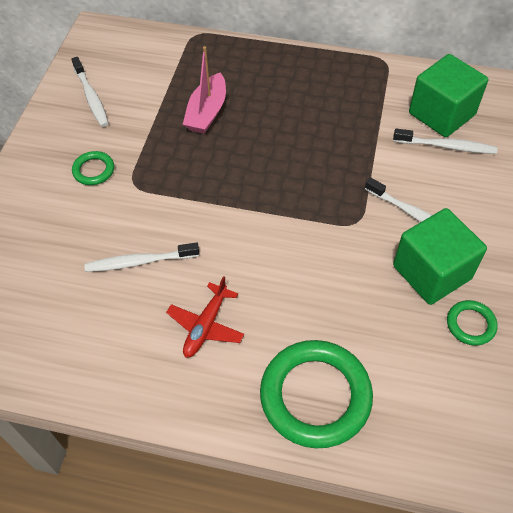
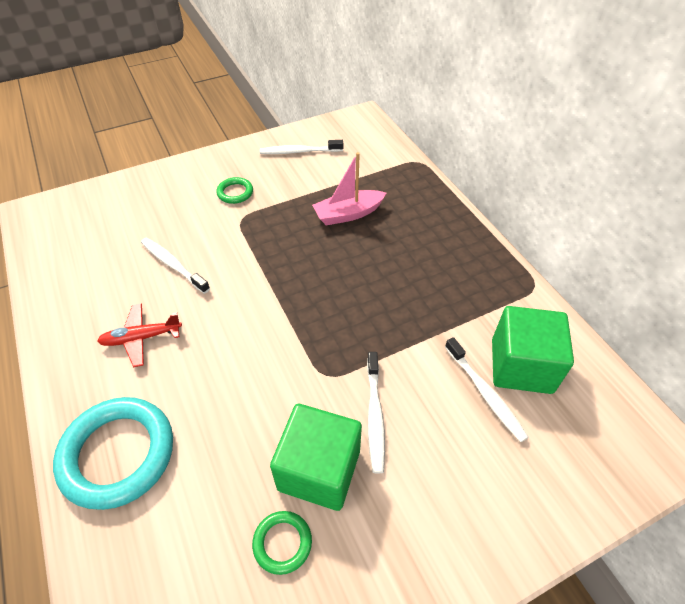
camera: 50 degrees right, 5 degrees down
(91, 97) = (299, 151): white toothbrush -> white toothbrush turned 60 degrees clockwise
(315, 396) = (118, 454): green ring -> turquoise ring

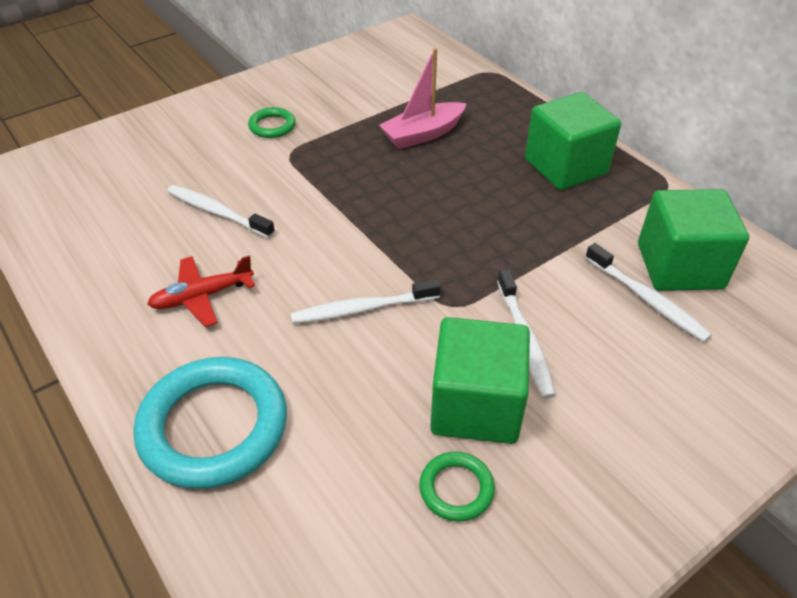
camera: 10 degrees left, 5 degrees down
(299, 151) = (339, 74): white toothbrush -> white toothbrush (362, 309)
(454, 258) = (565, 166): none -> green cube

